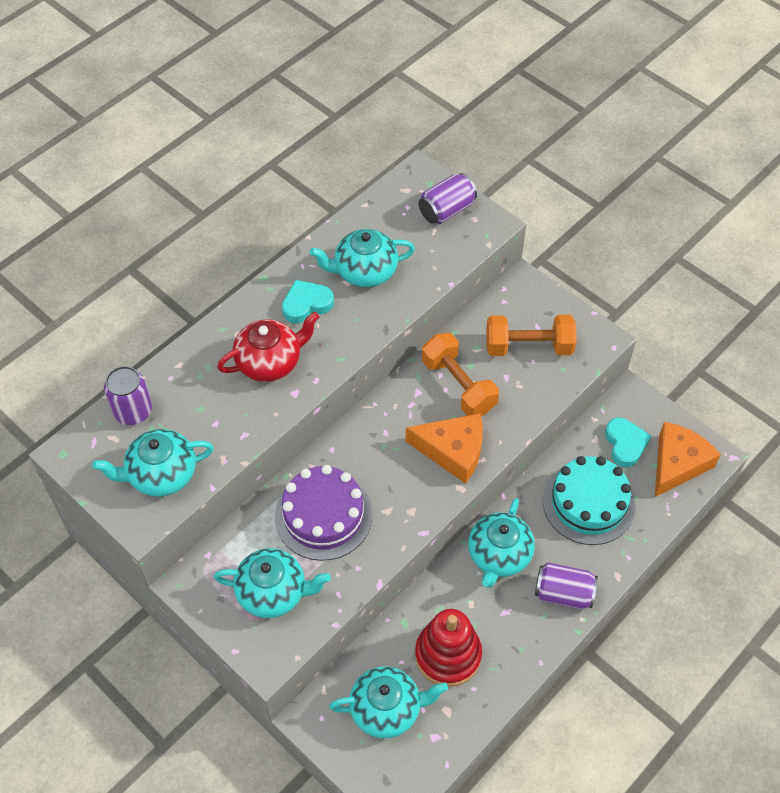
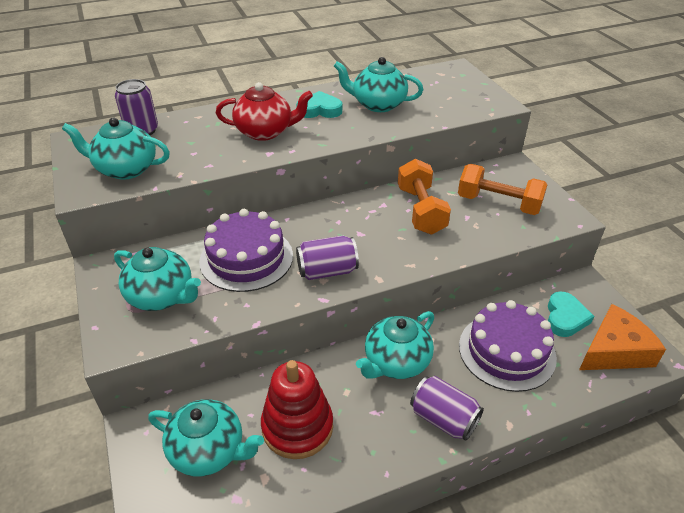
camera: 25 degrees right, 15 degrees down
(446, 210) = (467, 89): purple can -> purple can (327, 271)
(453, 451) = (388, 250): orange cheese -> none
(588, 503) = (507, 351): turquoise cake -> purple cake

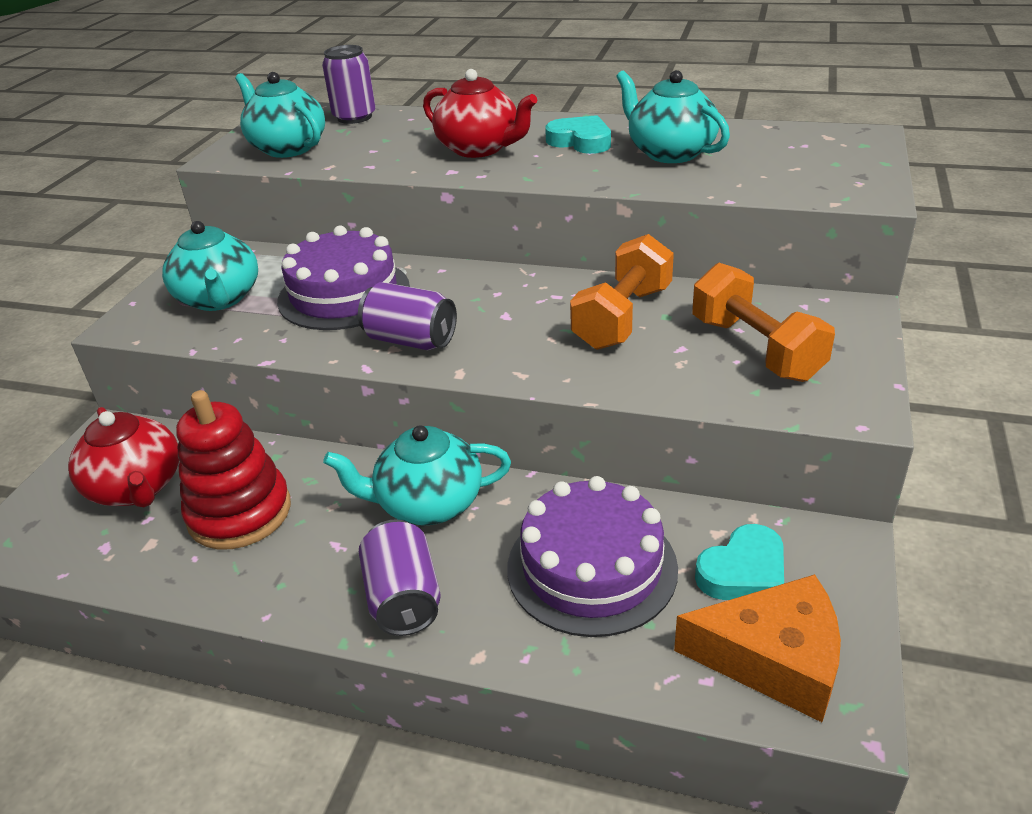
camera: 40 degrees right, 5 degrees down
(209, 451) = (137, 488): turquoise teapot -> red teapot

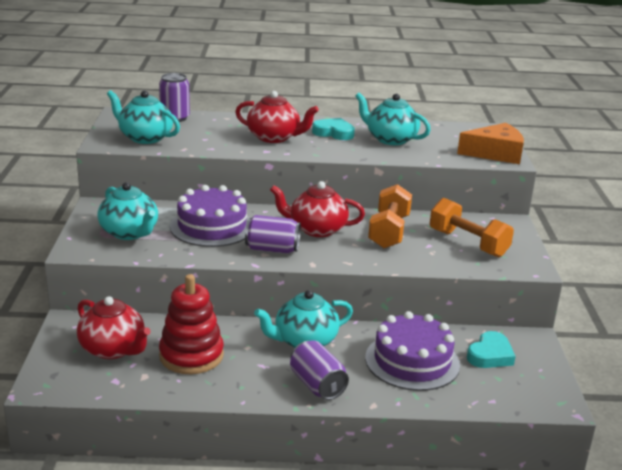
camera: 20 degrees left, 10 degrees down
(503, 307) = (317, 229): none -> red teapot
(773, 659) = (519, 388): orange cheese -> orange cheese (495, 153)

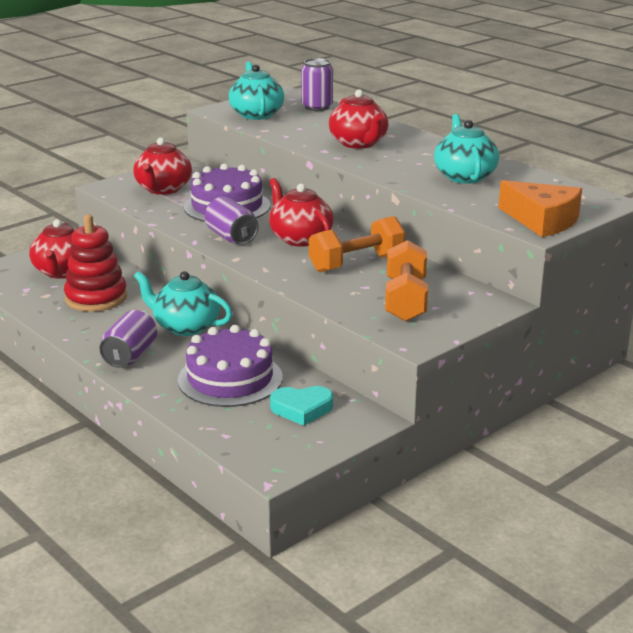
camera: 50 degrees right, 0 degrees up
(130, 233) = (163, 189): turquoise teapot -> red teapot
(334, 133) = (423, 156): turquoise heart -> none

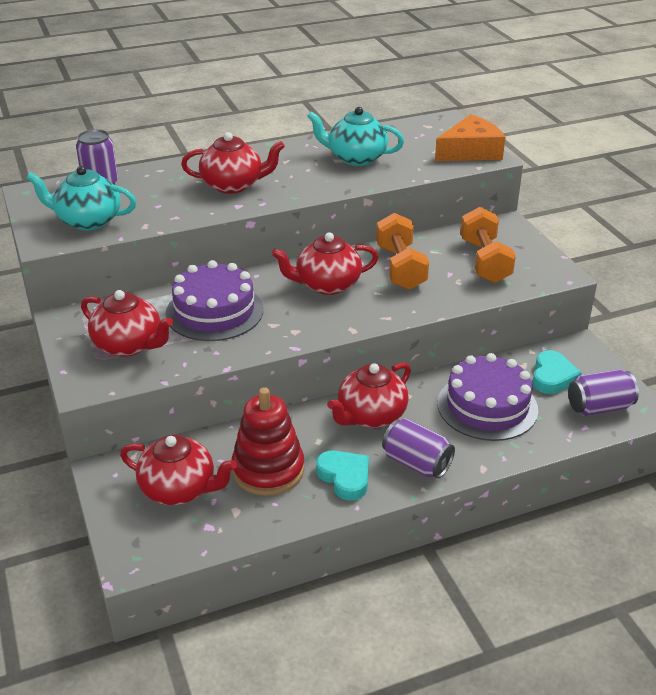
camera: 70 degrees left, 10 degrees up
(99, 328) = (345, 477): none -> turquoise heart
(185, 326) = (370, 416): turquoise teapot -> red teapot
(231, 237) = (299, 323): purple can -> purple can (599, 407)
(405, 300) = (485, 261): orange dumbbell -> orange dumbbell turned 60 degrees clockwise

